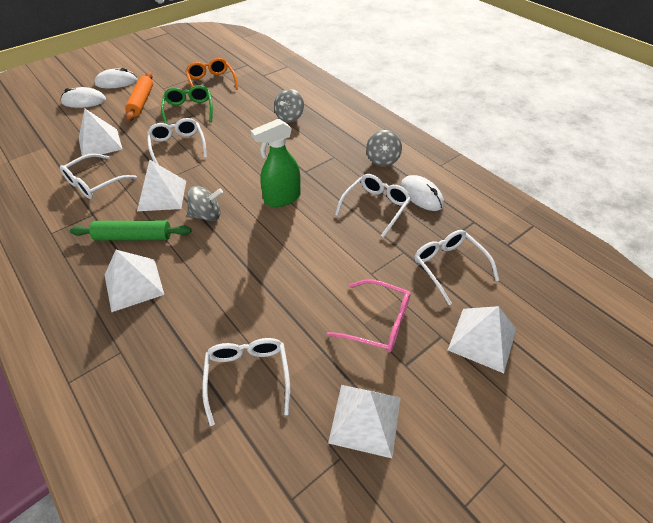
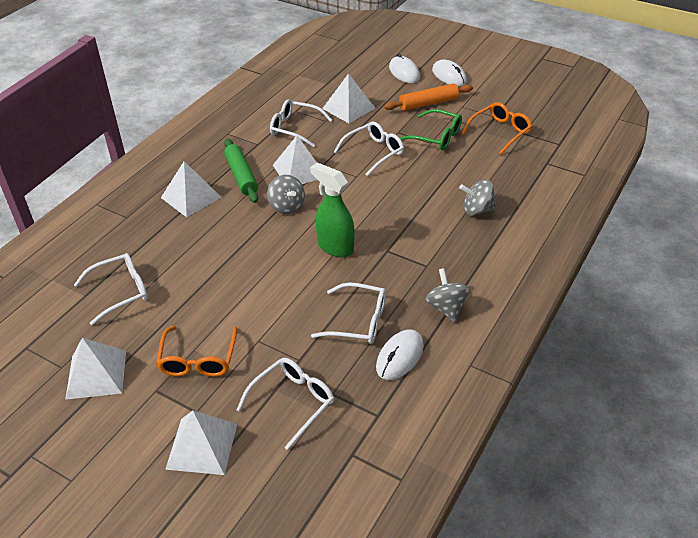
camera: 70 degrees right, 5 degrees down
(189, 110) = (437, 137): green glasses -> green glasses turned 60 degrees clockwise
(379, 323) = (198, 360): pink glasses -> orange glasses
(382, 160) = (446, 308): grey spinning top -> grey spinning top turned 90 degrees clockwise

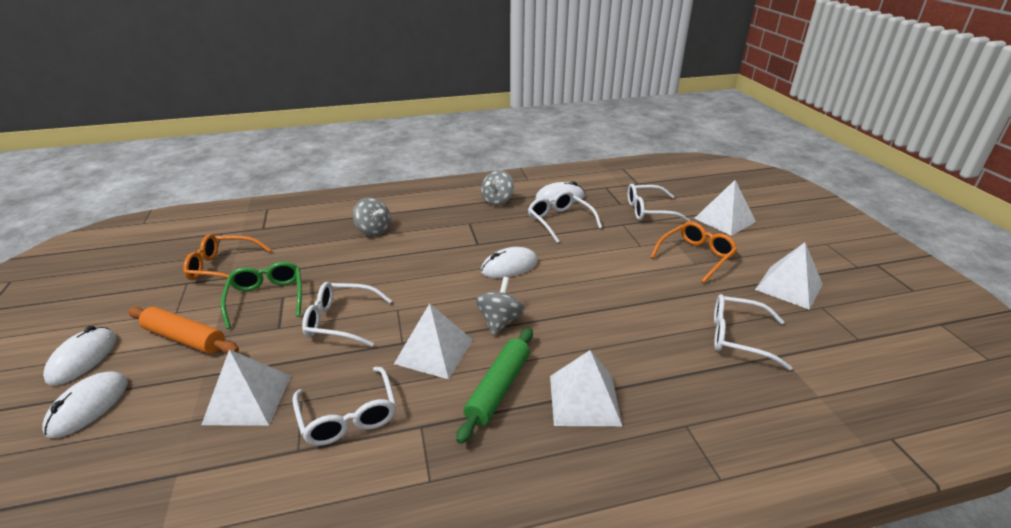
camera: 135 degrees left, 10 degrees down
(335, 246) = (509, 266): green spray bottle -> white mouse

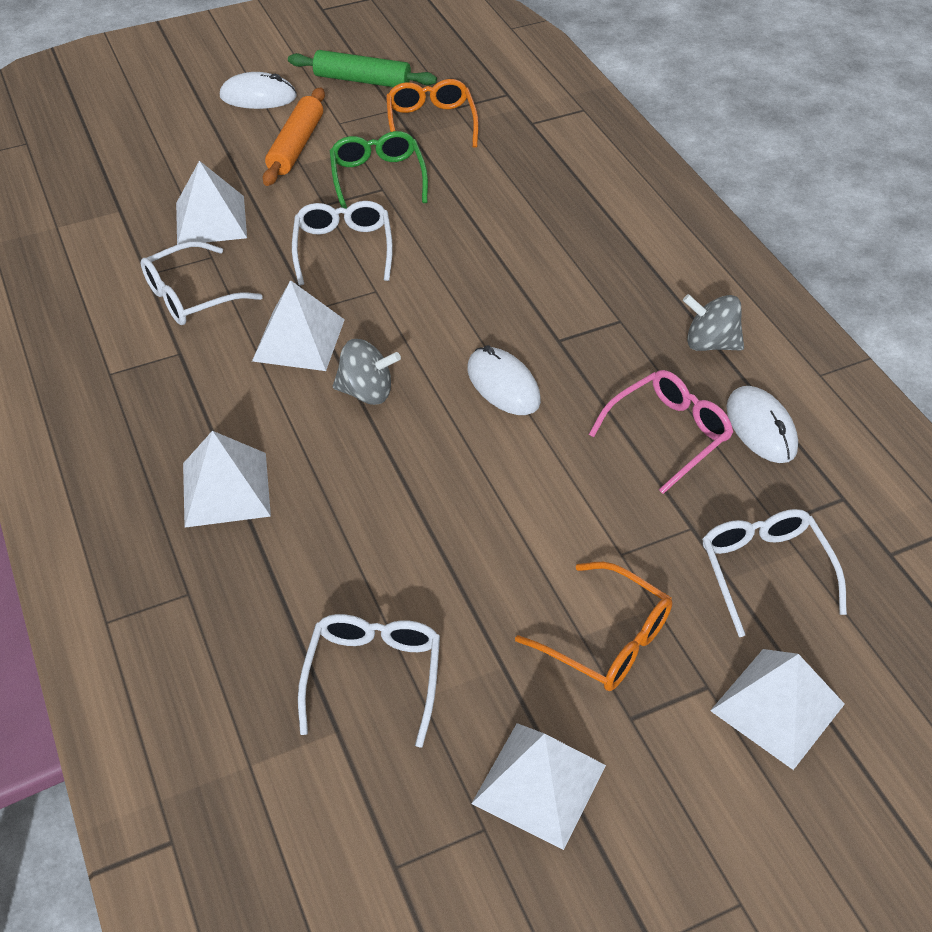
camera: 80 degrees right, 15 degrees up
(88, 406) = (196, 128): white mouse -> none
(267, 297) = (377, 177): green glasses -> green glasses turned 75 degrees counterclockwise
(373, 230) = (559, 223): grey spinning top -> none
(498, 388) = (239, 407): green rolling pin -> green rolling pin (362, 80)
(559, 221) = (669, 433): white glasses -> pink glasses

